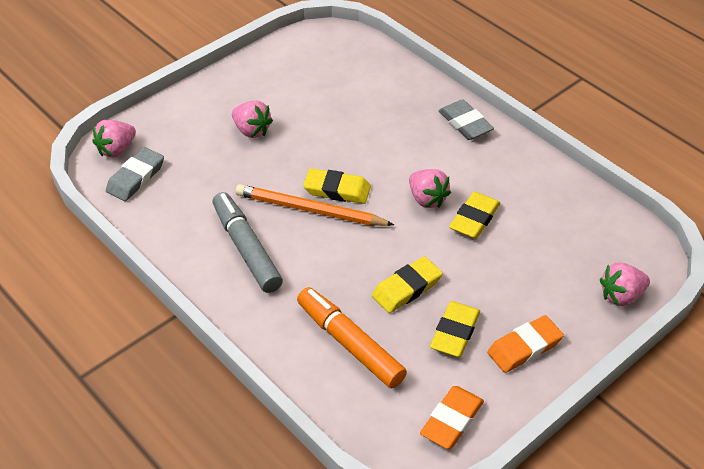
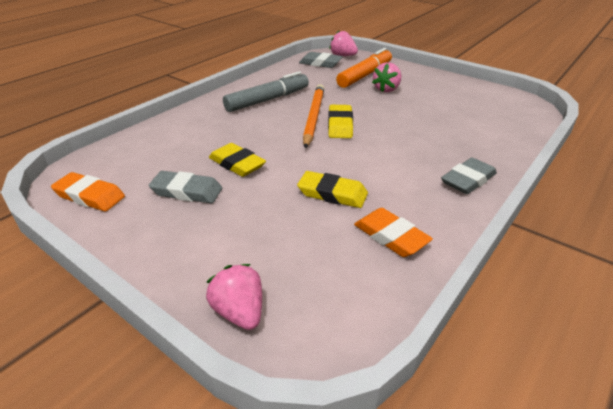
camera: 80 degrees right, 10 degrees down
(350, 343) = (178, 144): orange marker -> orange marker (365, 75)
(427, 199) = (348, 166): pink strawberry -> none
(455, 332) = (187, 191): yellow eraser -> grey eraser
(524, 347) = (165, 234): orange eraser -> orange eraser (391, 236)

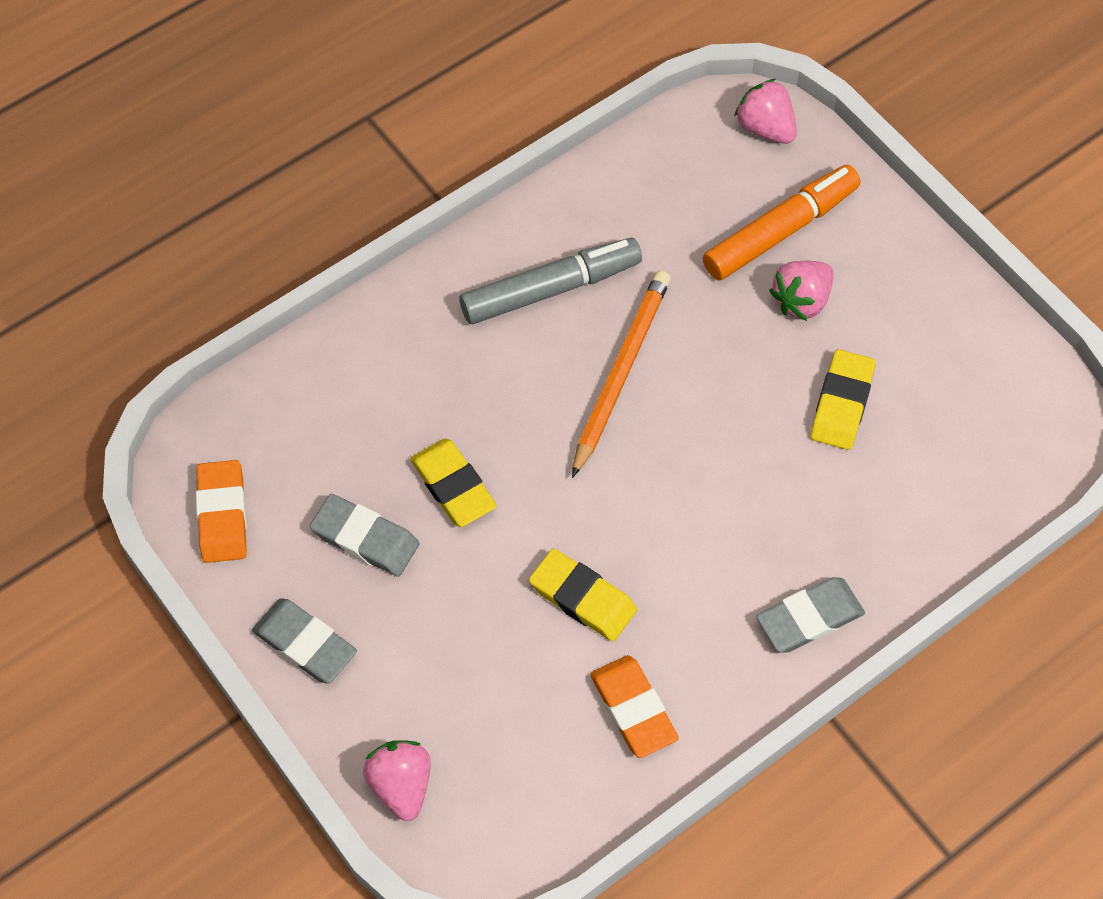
camera: 15 degrees right, 25 degrees up
(90, 196) = (222, 515): orange eraser -> orange eraser turned 45 degrees clockwise
(320, 63) = (703, 154): grey eraser -> grey eraser (305, 644)
(340, 125) = (660, 411): yellow eraser -> yellow eraser (841, 403)

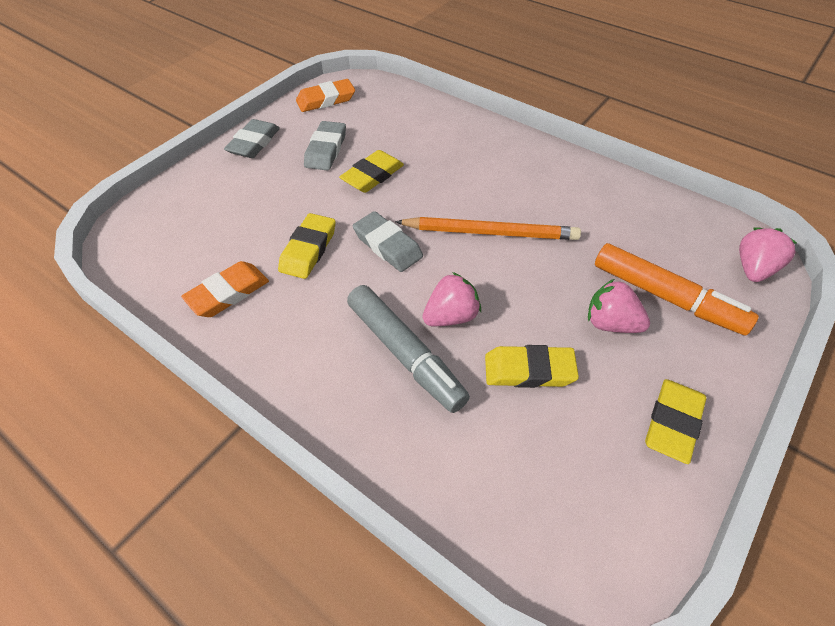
camera: 75 degrees right, 10 degrees down
(401, 785) = (167, 197): pink strawberry -> pink strawberry (451, 316)
(551, 289) = (536, 186): grey marker -> grey marker (405, 354)
(809, 618) = (321, 386): grey eraser -> grey eraser (387, 245)
(934, 300) = (673, 423): none -> yellow eraser

